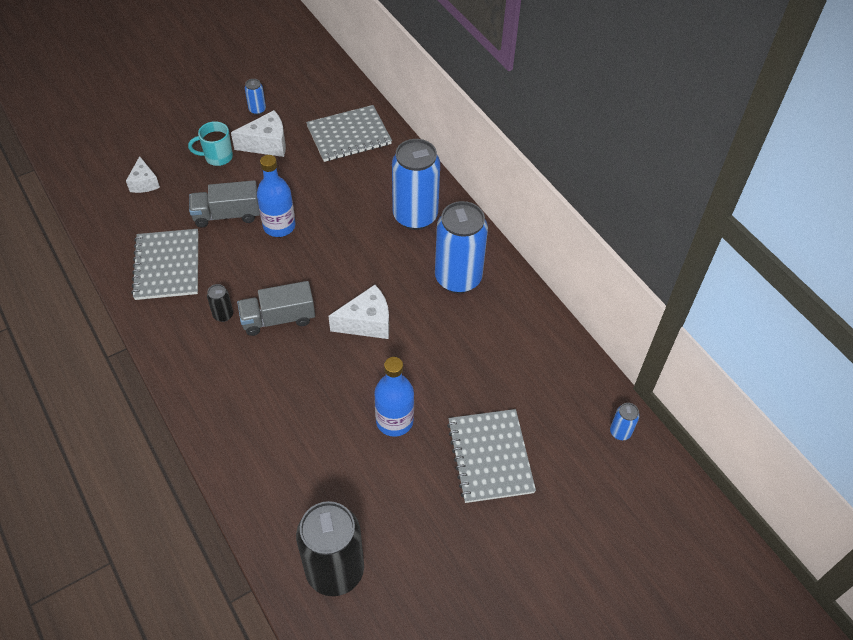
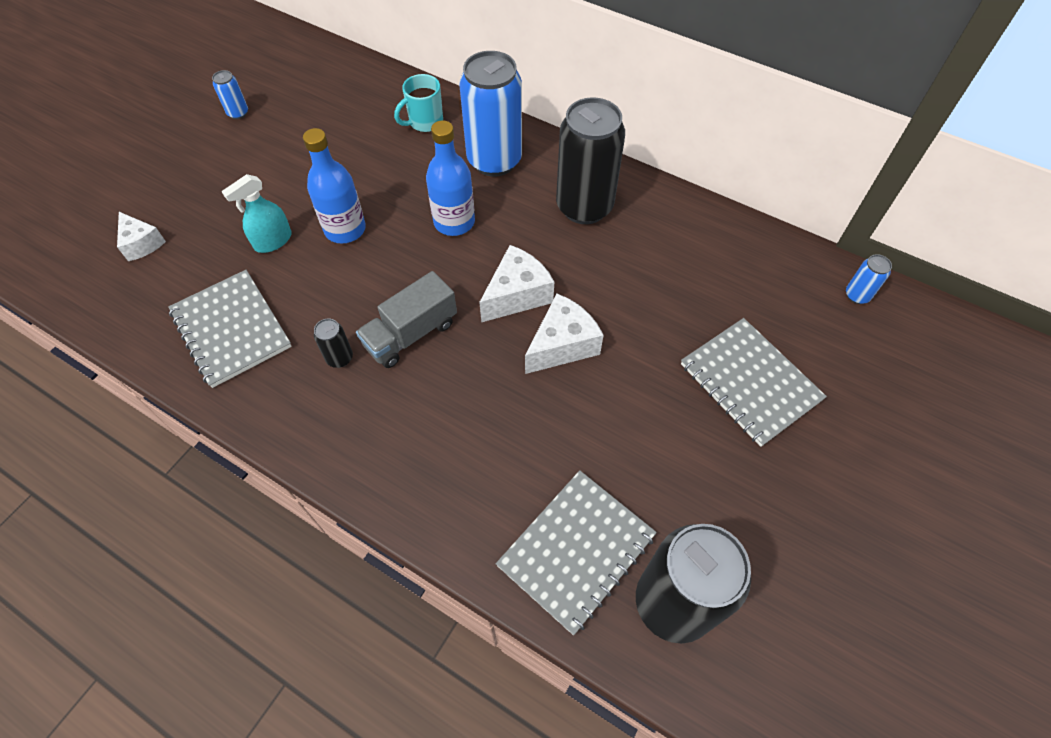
camera: 25 degrees left, 5 degrees up
(217, 157) = (220, 181): turquoise mug -> turquoise mug (425, 122)
(227, 215) = (273, 241): grey truck -> turquoise spray bottle
(267, 144) = (273, 146): white cheese -> white cheese (562, 345)
(349, 135) = (364, 103): grey notebook -> grey notebook (576, 550)
(394, 421) = (621, 391): blue bottle -> blue bottle (454, 222)
(458, 278) = (584, 207): blue can -> black can

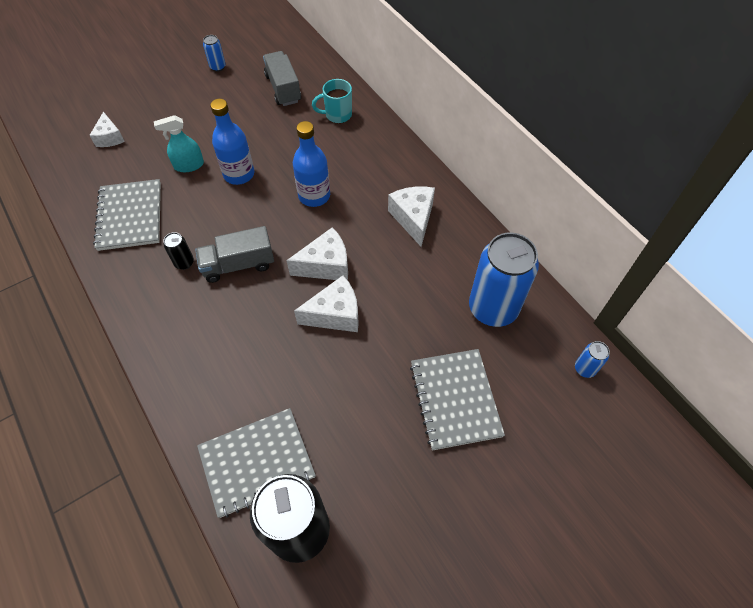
camera: 25 degrees right, 0 degrees up
(339, 113) = (283, 88): none -> grey truck
(494, 160) = (369, 160): blue can -> blue can (493, 308)
(584, 207) = (413, 218): black can -> white cheese

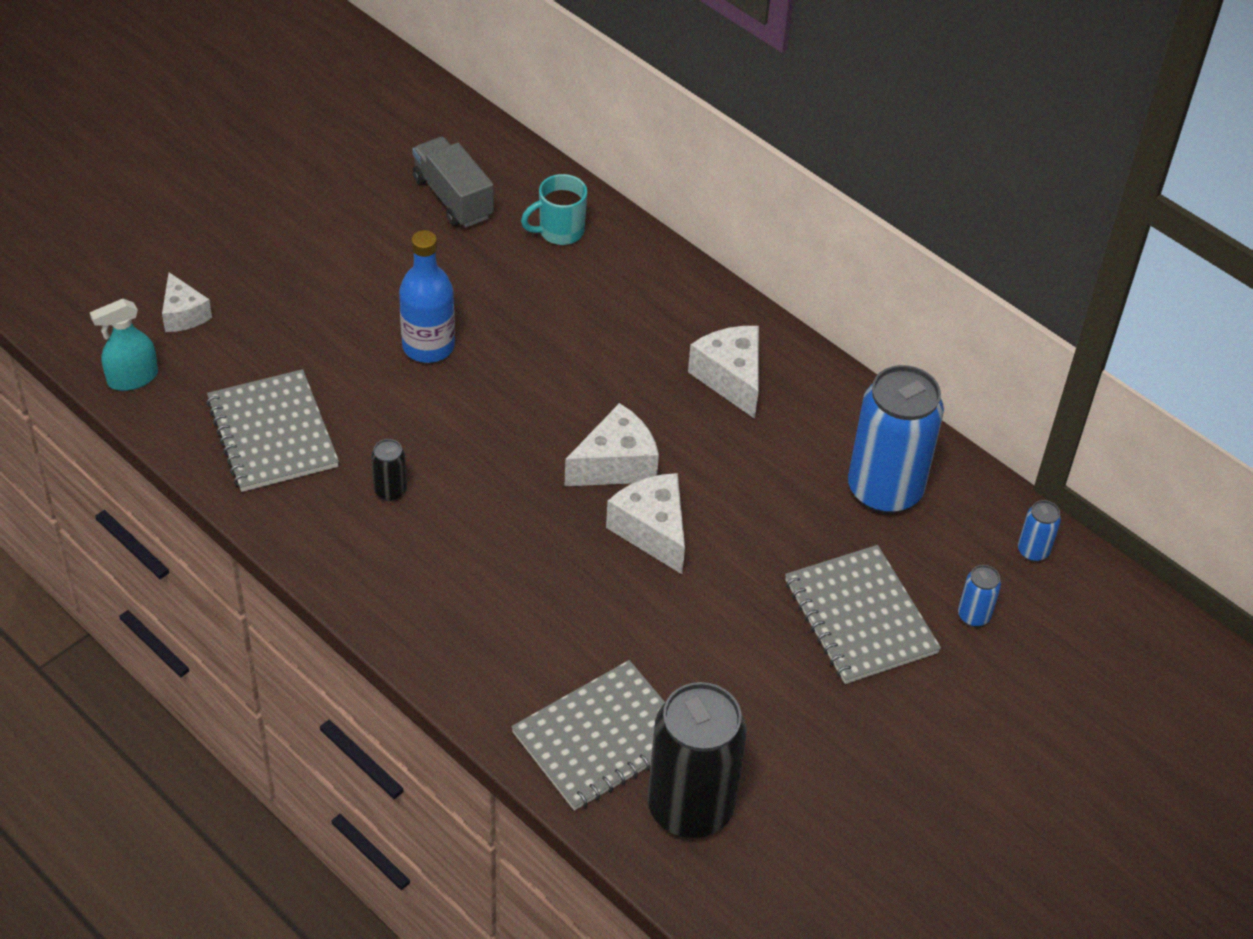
camera: 15 degrees left, 10 degrees down
(189, 165) = (339, 342): turquoise spray bottle -> turquoise spray bottle (132, 378)
(218, 67) = (324, 173): blue can -> blue can (973, 616)
(238, 265) = (478, 482): grey truck -> none
(314, 196) = (563, 364): blue bottle -> none
(335, 314) = (652, 531): white cheese -> white cheese turned 90 degrees counterclockwise

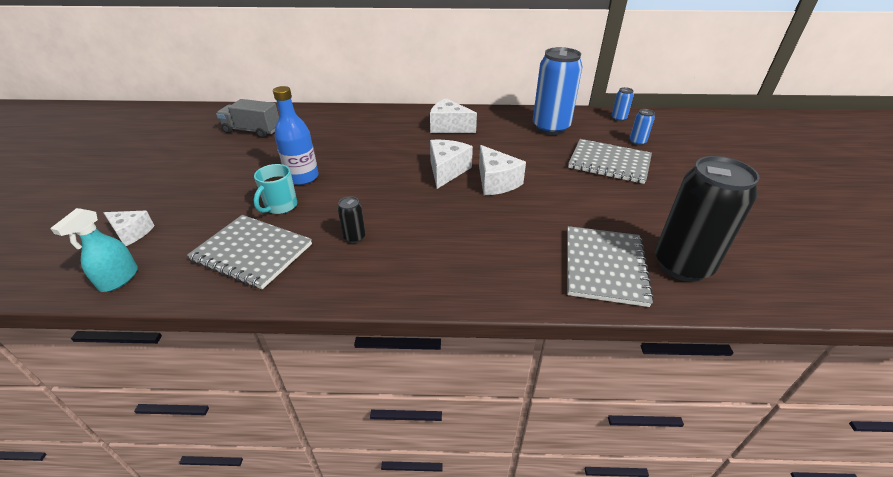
camera: 40 degrees left, 10 degrees down
(559, 232) = (317, 120): turquoise mug -> turquoise mug (280, 207)
(652, 531) = (496, 182): white cheese -> white cheese turned 135 degrees counterclockwise

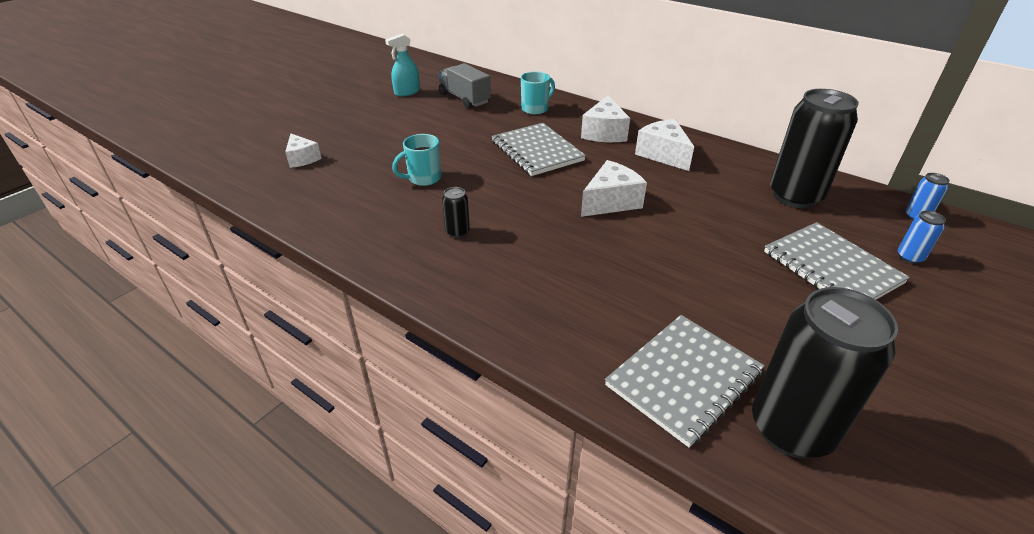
camera: 35 degrees right, 0 degrees up
(119, 279) = (266, 191): turquoise spray bottle -> turquoise spray bottle (407, 92)
(252, 252) = (367, 210): grey notebook -> grey notebook (537, 151)
(302, 177) = (466, 158): blue bottle -> none
(323, 122) = (535, 109): none -> turquoise mug
(496, 182) = (653, 234): white cheese -> white cheese (604, 133)
(550, 128) = (795, 196): blue can -> black can

